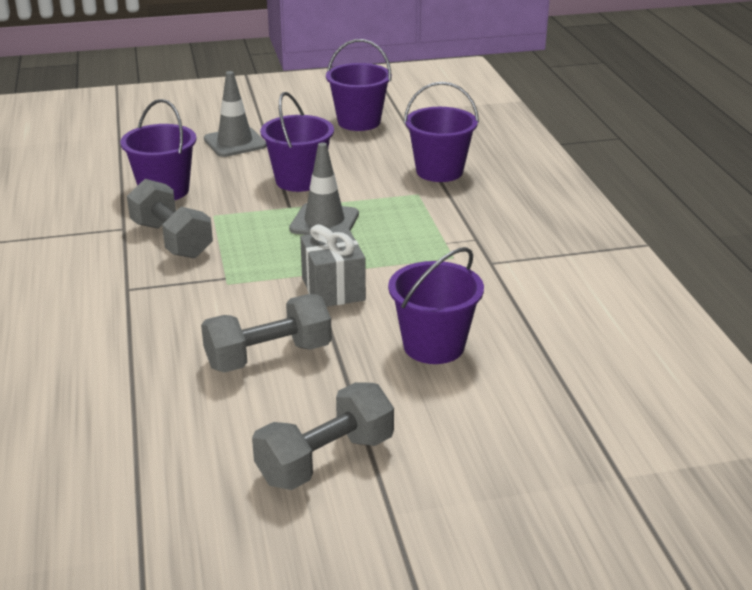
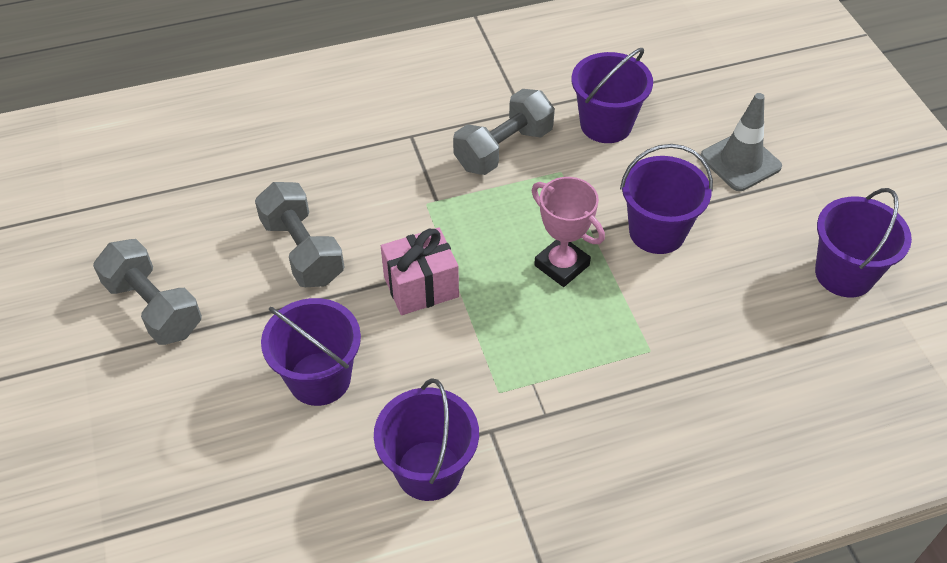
camera: 85 degrees right, 20 degrees up
(324, 222) = (561, 265): grey traffic cone -> pink trophy
(333, 289) = (421, 287): grey gift -> pink gift
(439, 171) = (719, 371): purple bucket -> purple bucket (429, 470)

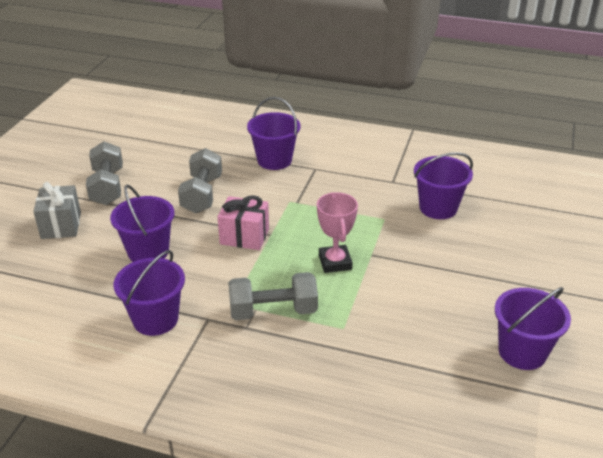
camera: 35 degrees right, 15 degrees down
(151, 406) = (61, 225): none -> grey gift
(503, 149) = (361, 194): grey dumbbell -> grey dumbbell (273, 311)
(657, 232) = (413, 272): purple bucket -> purple bucket (274, 160)
(740, 162) = (510, 261): grey traffic cone -> none

